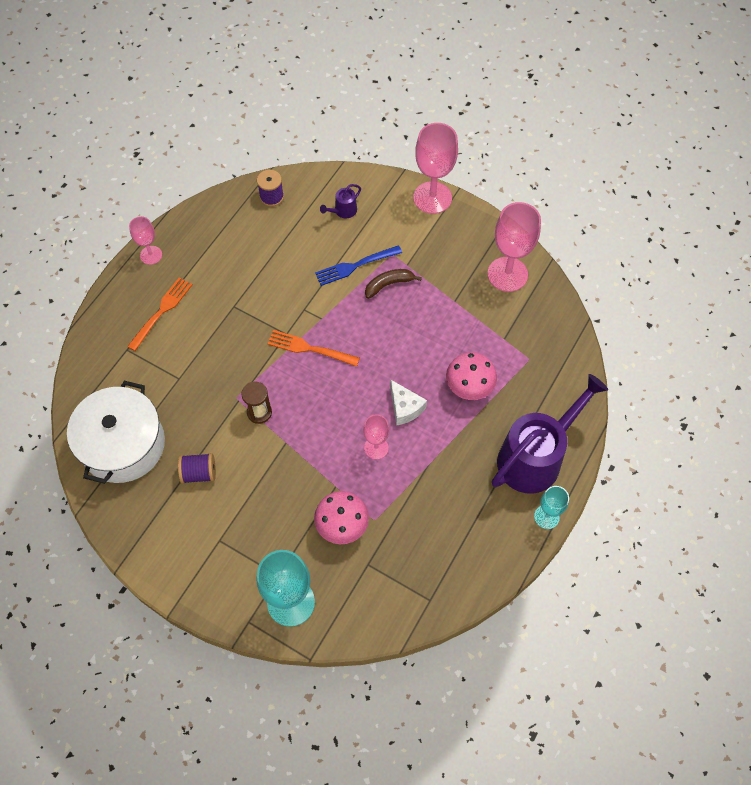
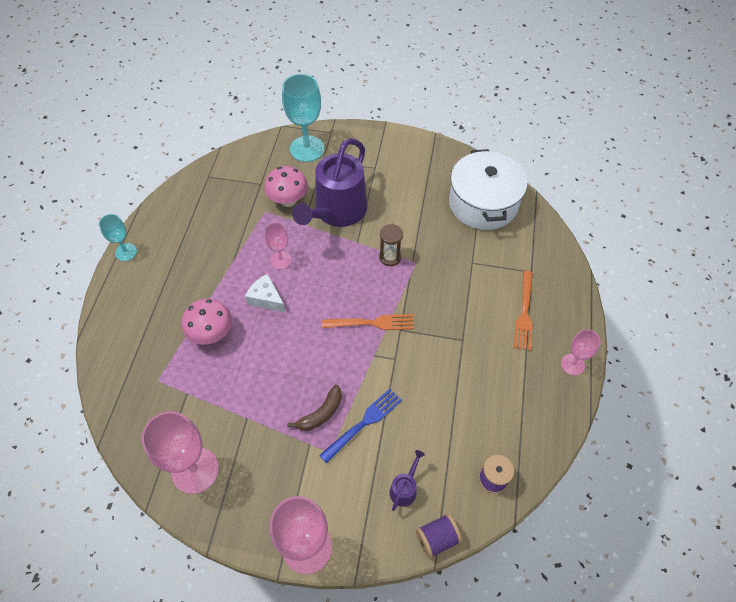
camera: 160 degrees right, 5 degrees down
(199, 473) = (413, 202): purple spool -> purple spool (437, 538)
(535, 457) = (141, 293): purple watering can -> purple watering can (337, 212)

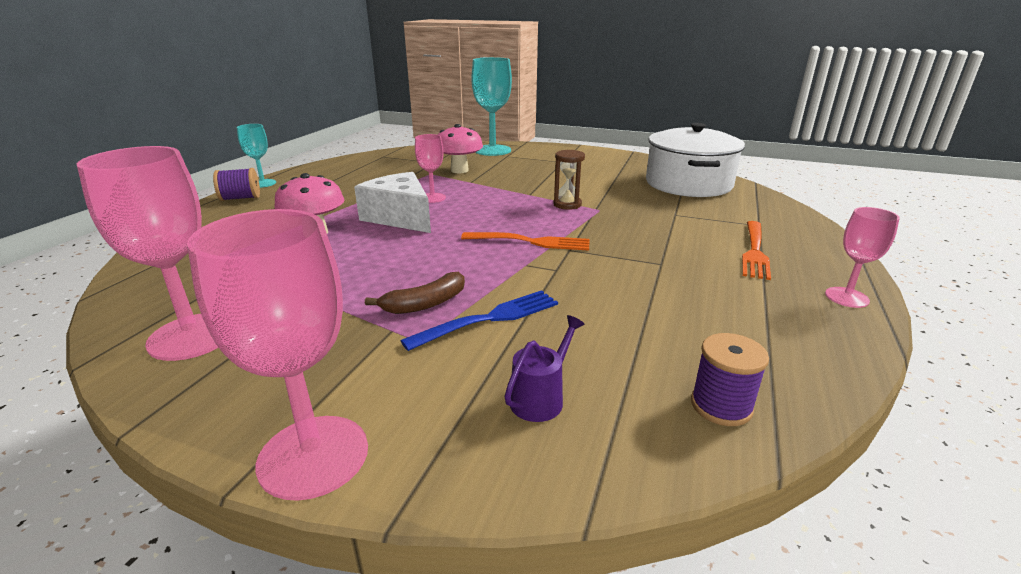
camera: 10 degrees right, 30 degrees down
(266, 299) = (400, 217): white cheese -> white cheese, size x1.59
(337, 212) = (512, 178): purple watering can -> none
(437, 538) = (596, 480): purple spool -> purple spool (240, 198)

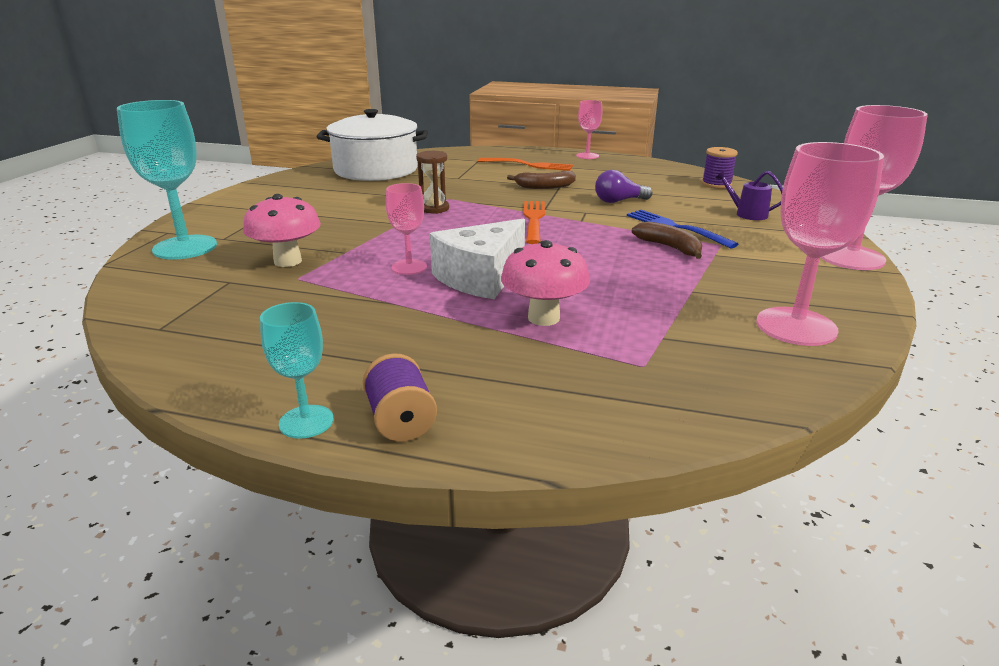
camera: 95 degrees left, 0 degrees up
(600, 294) = (618, 201): none -> purple light bulb
(653, 254) = (544, 187): none -> brown banana

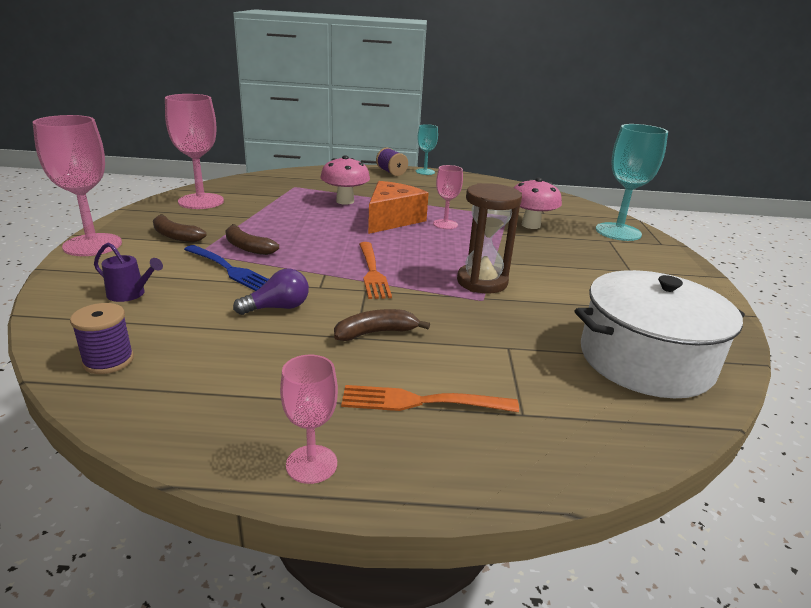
camera: 165 degrees right, 0 degrees up
(434, 208) = (482, 282): brown hourglass -> brown hourglass, size x1.61
(481, 277) = (392, 220): white cheese -> orange cheese
(768, 264) = (175, 236): none -> brown banana

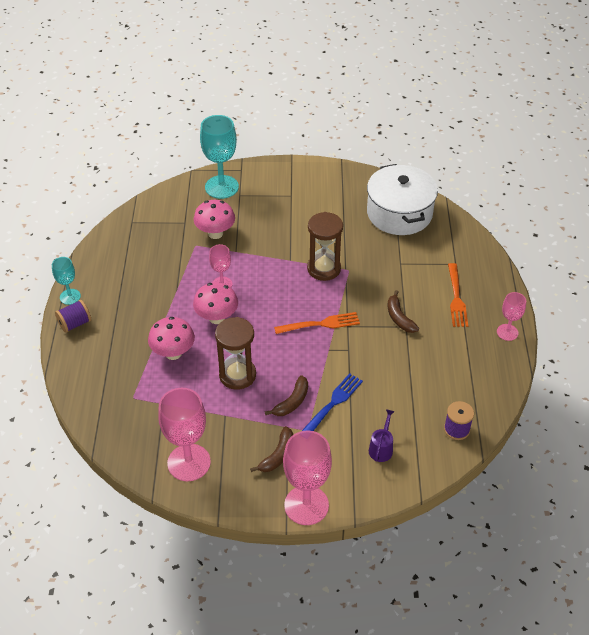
camera: 90 degrees left, 20 degrees up
(278, 308) = (381, 366): purple light bulb -> none
(303, 224) = (237, 375): none -> brown hourglass
(392, 220) = (217, 318): orange cheese -> pink mushroom

